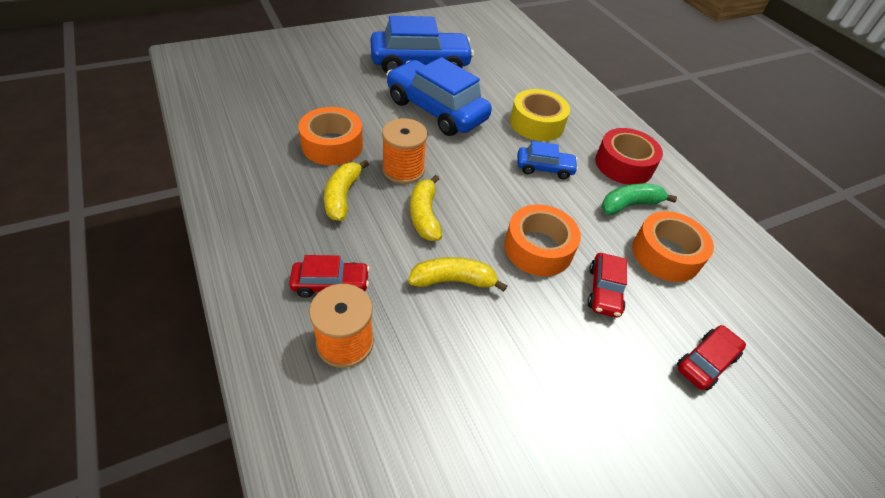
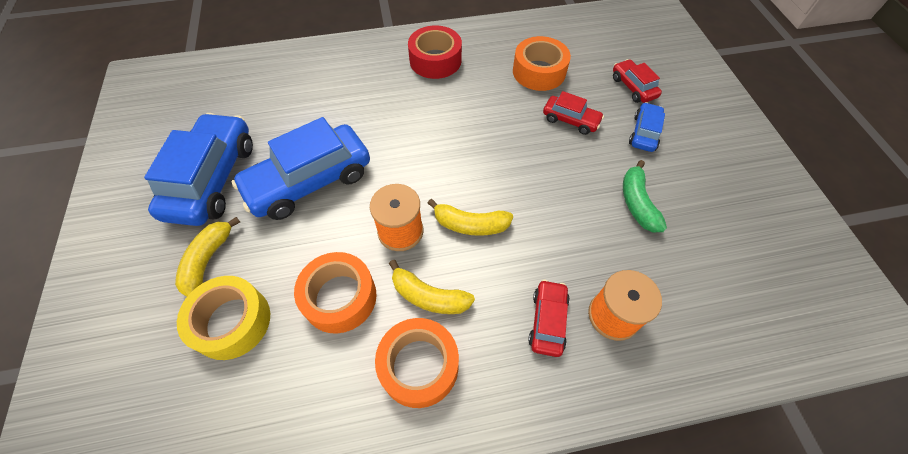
camera: 70 degrees left, 10 degrees up
(453, 280) = (552, 218): yellow banana -> yellow banana (208, 260)
(537, 123) = (361, 102): yellow tape -> yellow tape (232, 322)
(538, 248) = (523, 148): orange tape -> orange tape (419, 366)
(544, 168) = (427, 115): blue car -> blue car (644, 133)
(630, 204) = (483, 73): green banana -> green banana (637, 203)

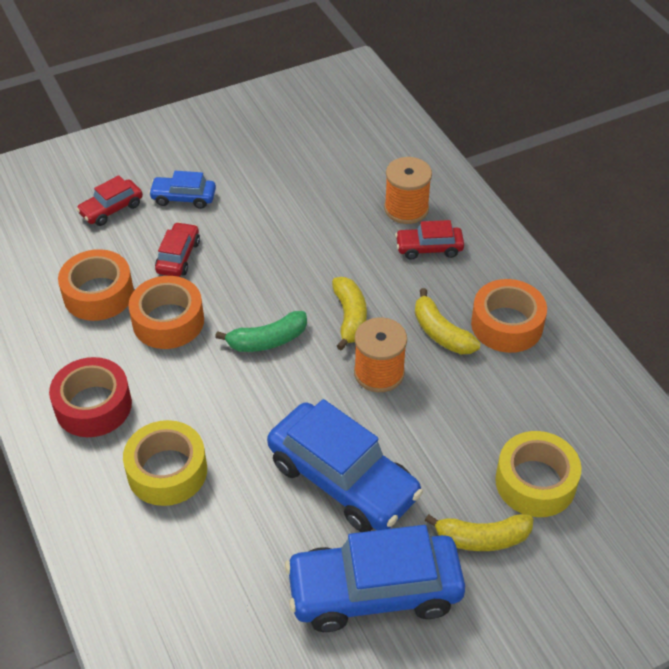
camera: 105 degrees left, 10 degrees down
(340, 297) = (471, 401): orange tape -> orange tape (168, 321)
(366, 88) = (167, 471): none -> yellow tape
(428, 296) = (441, 333): yellow banana -> yellow banana turned 135 degrees clockwise
(637, 203) = (280, 199): green banana -> green banana (267, 340)

